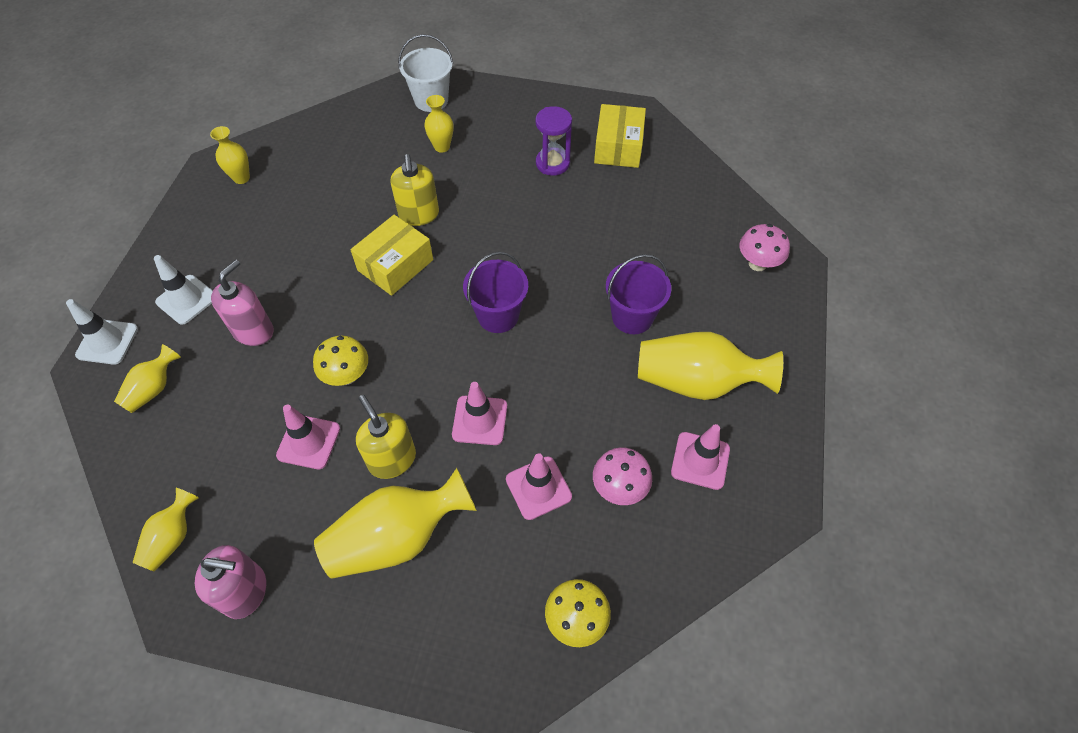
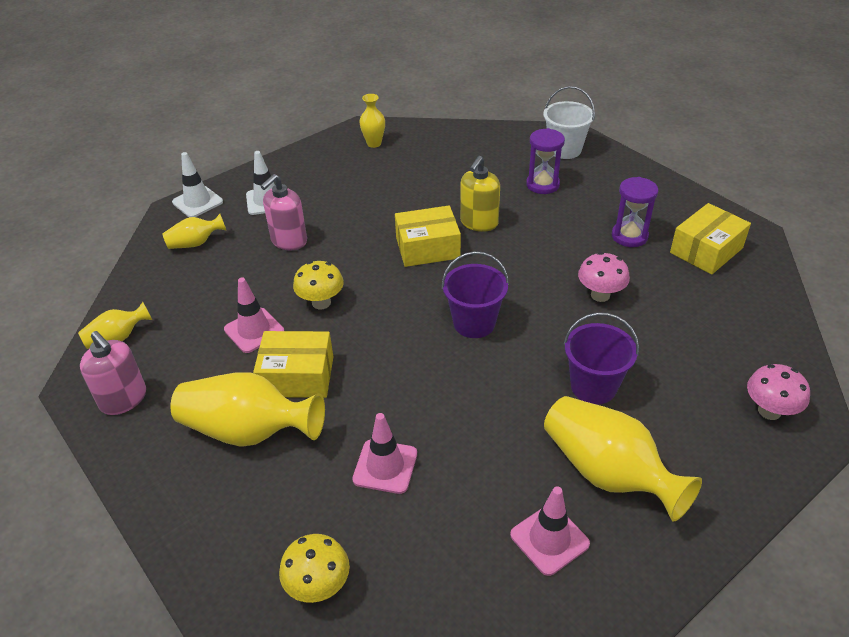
camera: 40 degrees right, 15 degrees down
(253, 331) = (289, 241): pink soap dispenser -> pink soap dispenser turned 150 degrees clockwise
(392, 459) = (297, 376): yellow soap dispenser -> yellow box
(442, 147) = (542, 185): yellow vase -> purple hourglass
(480, 420) = (387, 389): pink traffic cone -> none
(619, 488) = (452, 511): pink mushroom -> pink mushroom (600, 295)

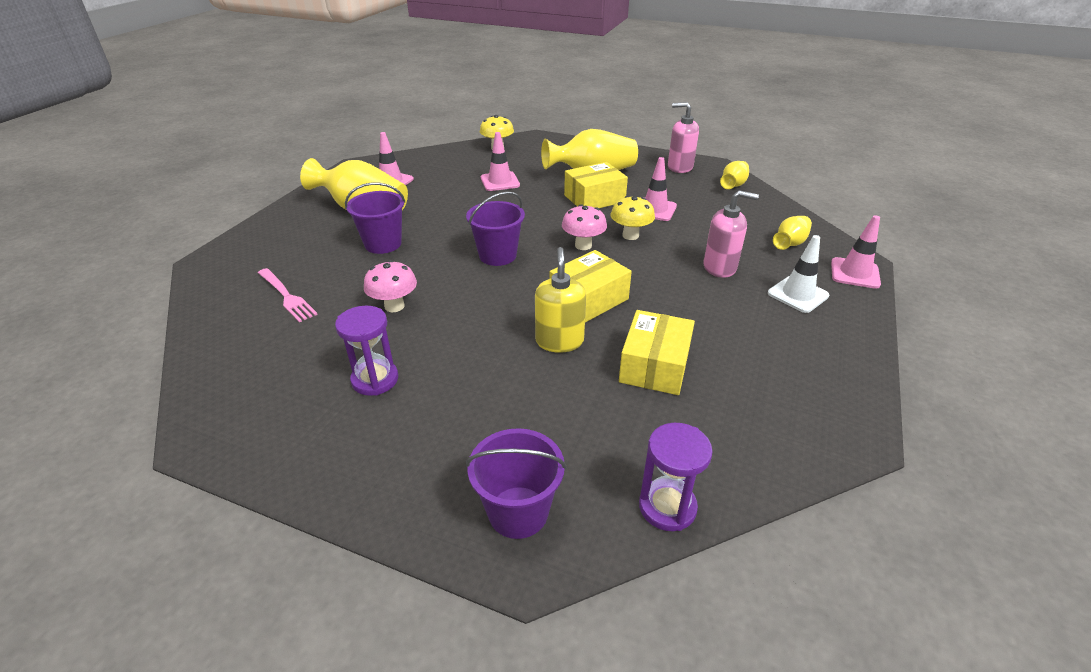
camera: 150 degrees right, 5 degrees down
(197, 202) = (854, 273): white traffic cone -> pink traffic cone
(289, 241) = (720, 267): pink soap dispenser -> pink soap dispenser turned 90 degrees clockwise
(374, 143) = (801, 413): yellow vase -> none
(542, 185) = (516, 422): purple hourglass -> purple hourglass (667, 507)
(564, 150) = (518, 512): white bucket -> purple bucket
(706, 250) = (275, 390): yellow box -> yellow box (654, 365)
(707, 342) = (287, 296): none -> pink fork
(769, 411) = (241, 264): pink mushroom -> pink mushroom (583, 245)

